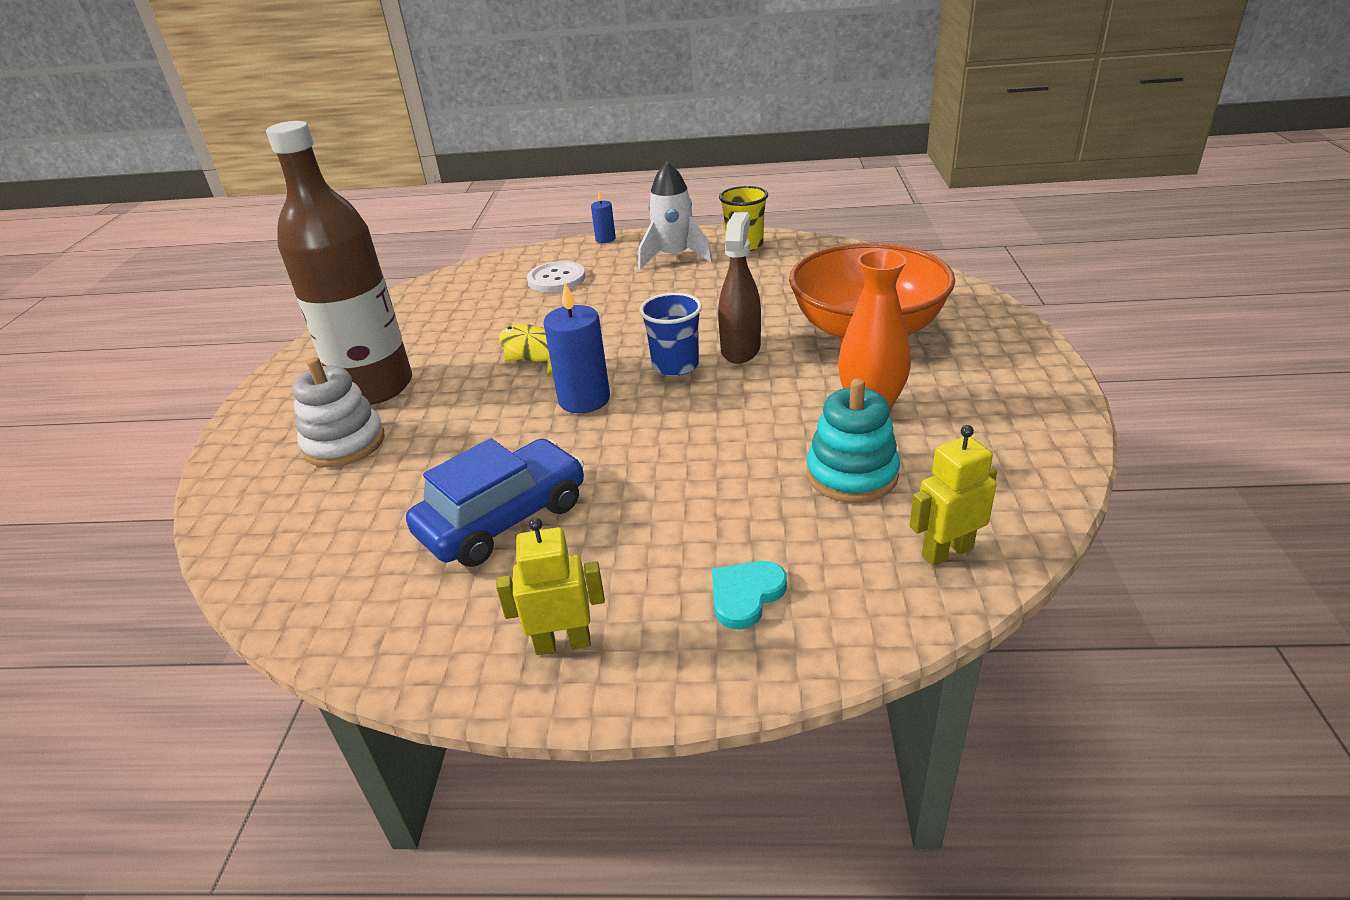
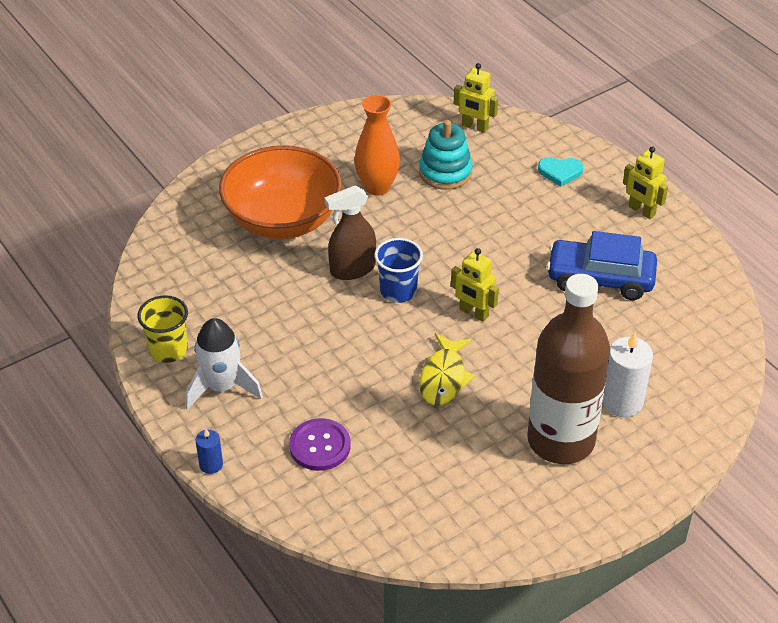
camera: 130 degrees left, 10 degrees up
(344, 443) = (622, 401): white stacking toy -> white candle
(556, 279) = (320, 446): white button -> purple button
(584, 399) = (473, 313): blue candle -> yellow robot

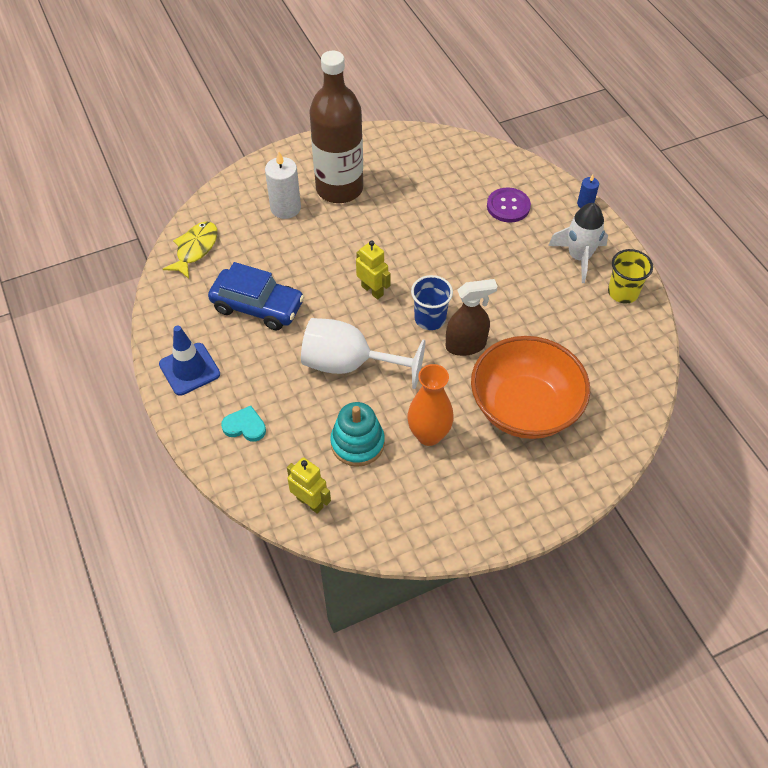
camera: 170 degrees left, 10 degrees up
(444, 377) = (409, 242): yellow fish -> yellow fish (195, 249)
(476, 235) = (349, 364): none -> white goblet
(641, 211) = (189, 369): yellow robot -> blue traffic cone

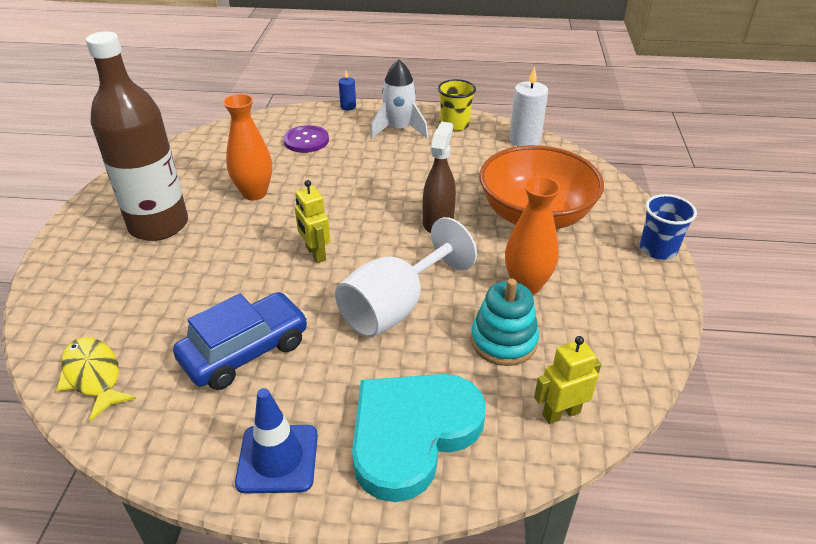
camera: 60 degrees left, 15 degrees down
(245, 426) = (412, 433): turquoise heart -> turquoise heart, size x2.40
(285, 208) = (133, 273): white candle -> white candle (524, 140)
(372, 290) = (315, 254): yellow robot -> yellow robot turned 105 degrees counterclockwise
(414, 216) = (254, 193): none -> orange vase
(430, 319) = (387, 231): blue cup -> blue cup (658, 249)

